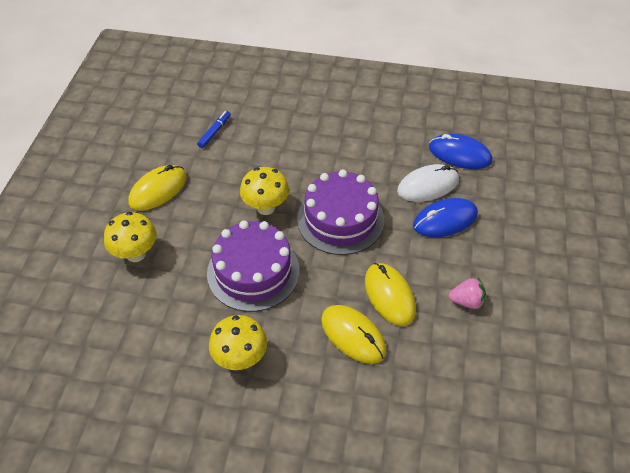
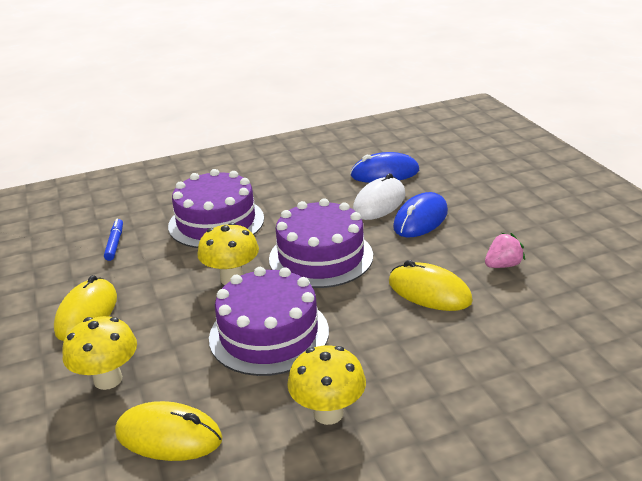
camera: 30 degrees left, 20 degrees down
(294, 145) = (216, 222): none -> purple cake
(353, 335) = (427, 337): yellow mouse -> yellow mouse (168, 436)

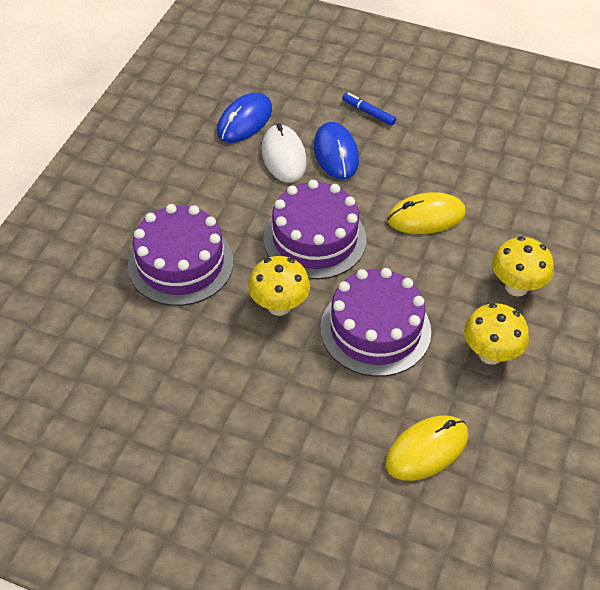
camera: 50 degrees left, 20 degrees up
(87, 313) = (217, 421): yellow mouse -> none
(108, 379) = (325, 452): yellow mushroom -> yellow mushroom (516, 287)
(115, 243) = (126, 347): blue marker -> blue marker (368, 113)
(503, 265) = (441, 161): pink strawberry -> none

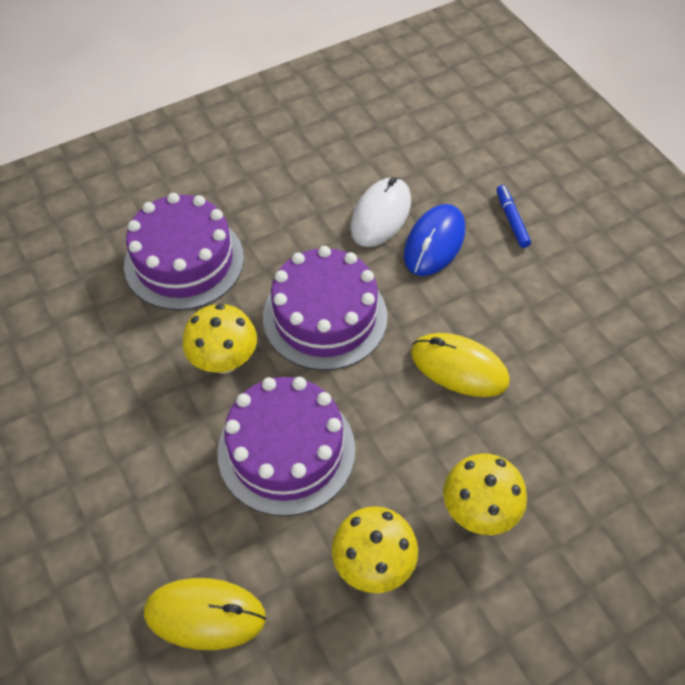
camera: 40 degrees right, 5 degrees up
(244, 121) = (380, 158): blue mouse -> none

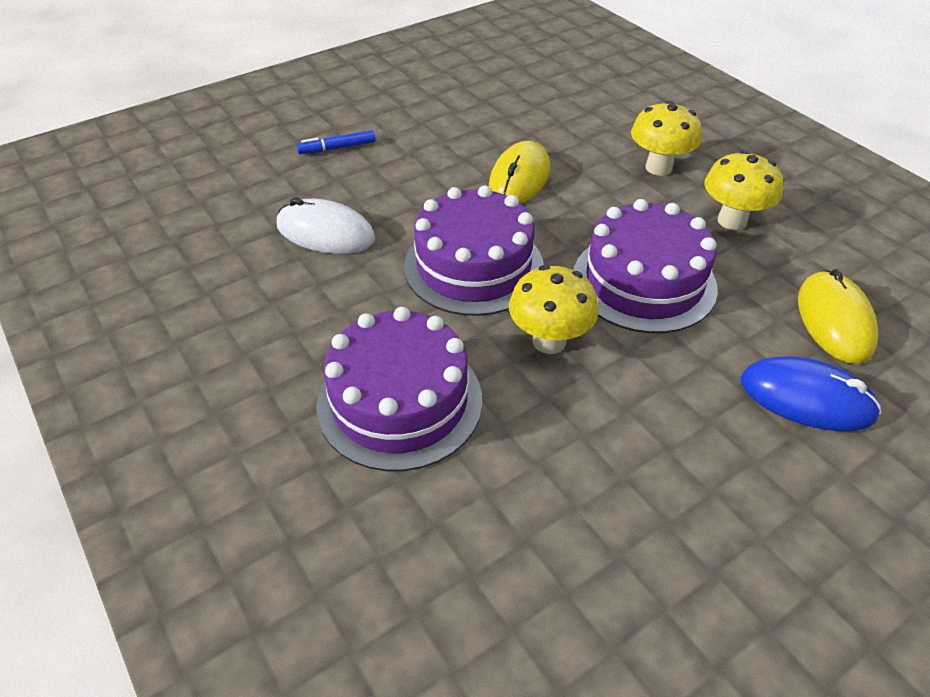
camera: 95 degrees left, 10 degrees down
(434, 243) = (367, 194): blue mouse -> blue mouse (806, 398)

